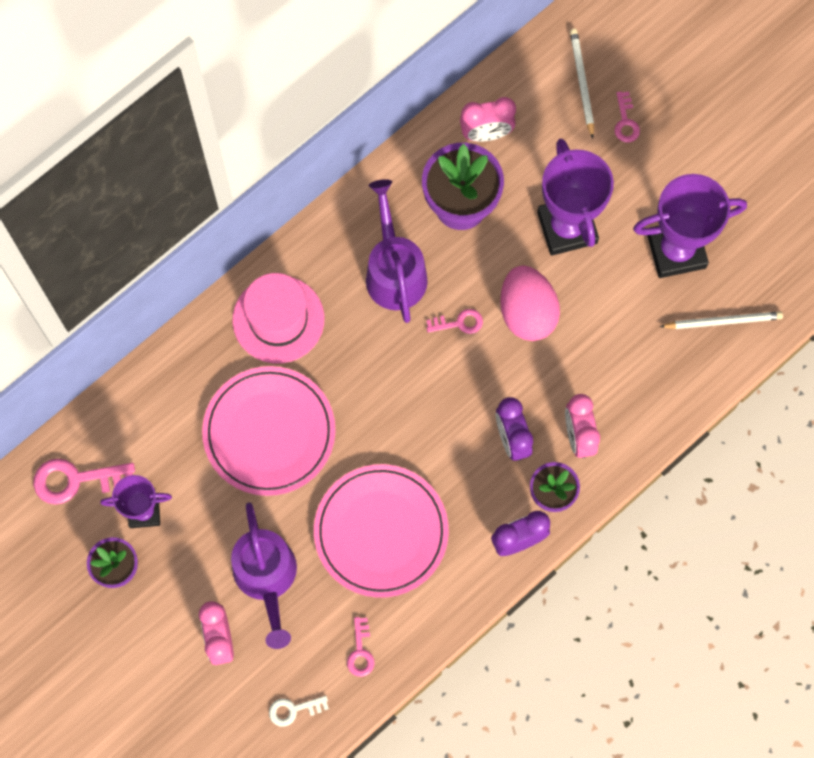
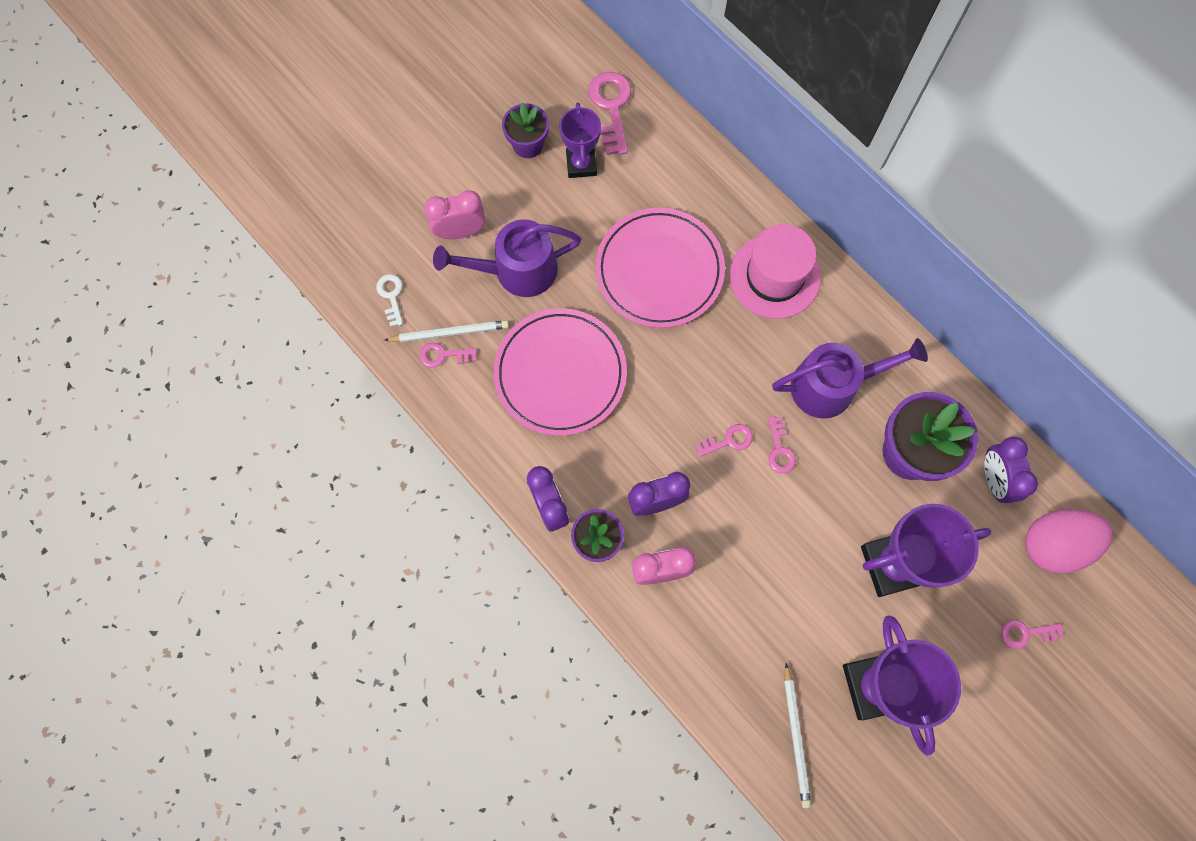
camera: 90 degrees right, 0 degrees up
(450, 370) = (728, 441): none -> pink key
(486, 134) = (994, 480): pink clock -> purple clock
(527, 312) = (794, 520): pink egg -> pink egg (1054, 544)
(581, 83) = (1067, 585): white pencil -> white pencil (449, 333)

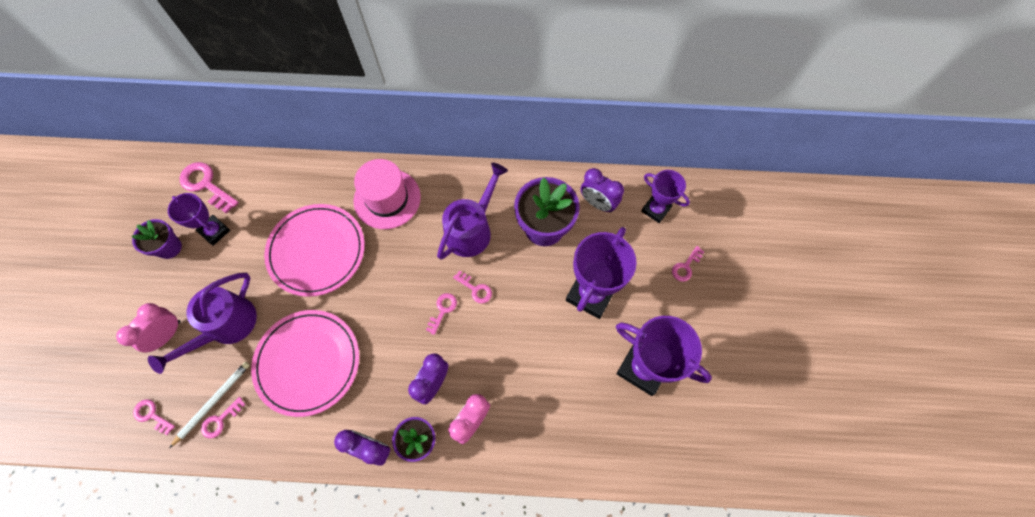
camera: 45 degrees left, 5 degrees down
(391, 296) = (152, 415): white key -> pink key
(796, 736) = (630, 439): white pencil -> none
(1054, 544) = (655, 209): pink egg -> purple trophy

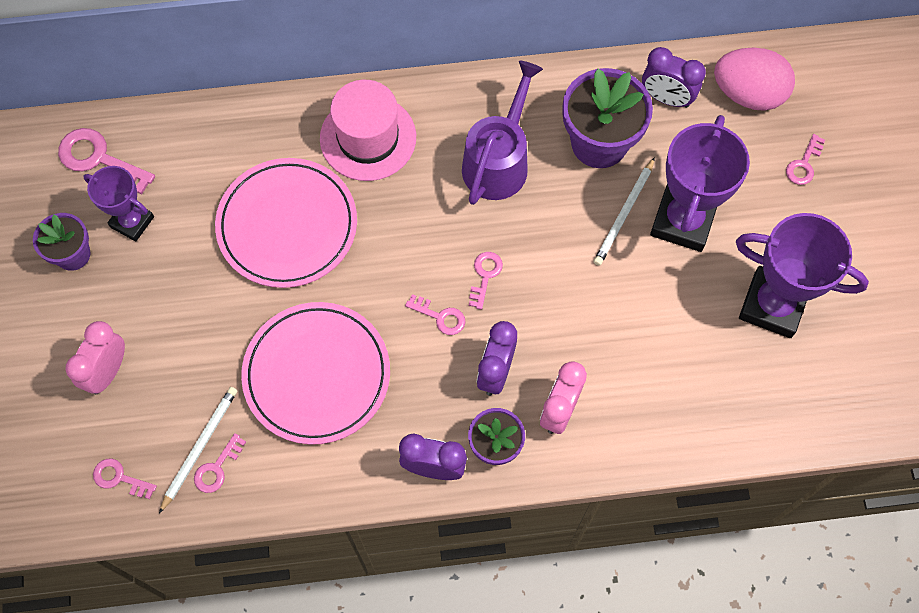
camera: 10 degrees left, 0 degrees up
(226, 326) = (188, 346): purple watering can -> none
(475, 289) = (523, 240): pink key -> pink key (440, 316)
(550, 281) = (624, 213): none -> white pencil
(655, 209) = (748, 94): purple trophy -> pink egg

